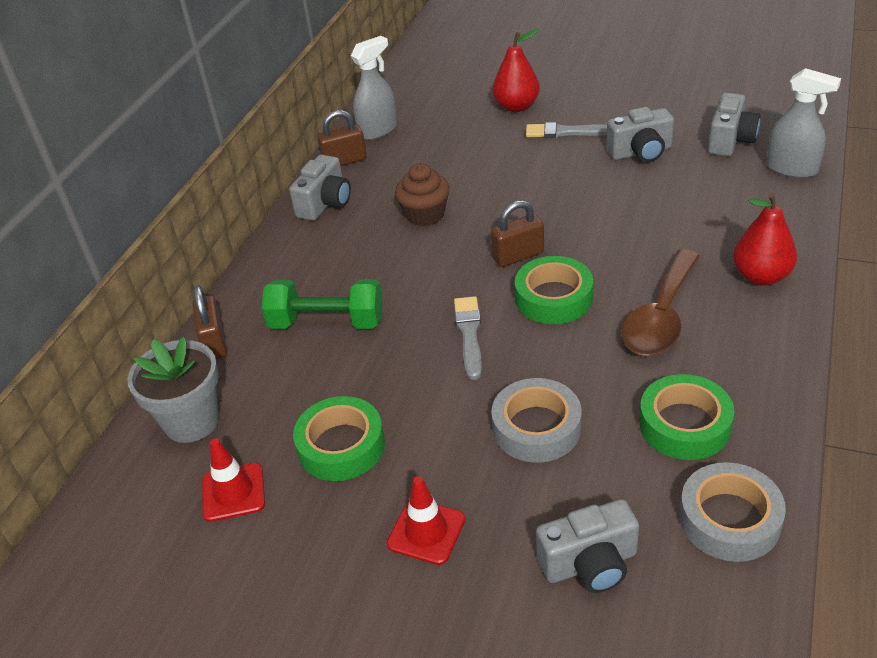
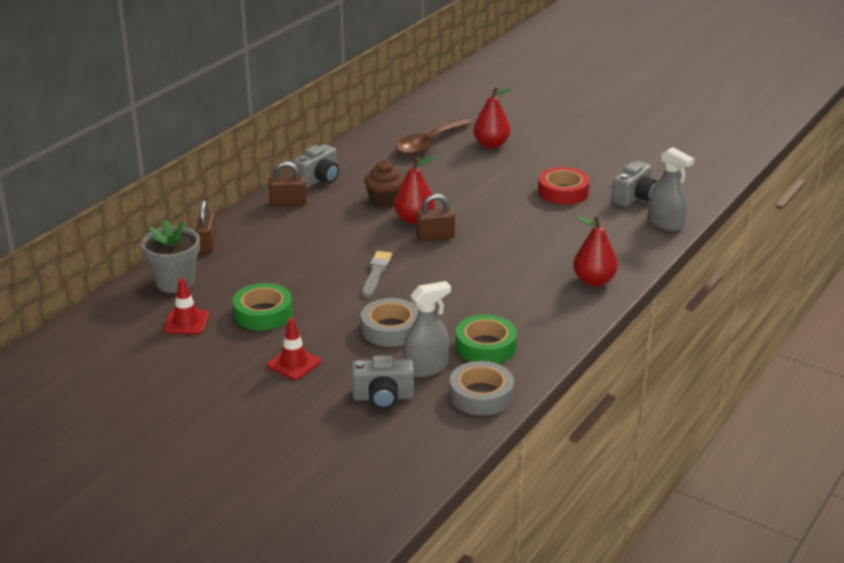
camera: 10 degrees right, 10 degrees down
(327, 322) = (286, 248): green dumbbell -> none
(344, 161) = (346, 155): brown padlock -> brown padlock (288, 203)
(378, 130) = (380, 140): grey spray bottle -> grey spray bottle (426, 368)
(477, 235) = (414, 219): none -> red pear
(553, 298) = (444, 265): green tape -> none
(566, 132) = (517, 168): grey brush -> none
(640, 152) = (563, 192): grey camera -> red tape
(660, 317) = (509, 289): brown spoon -> brown spoon (428, 144)

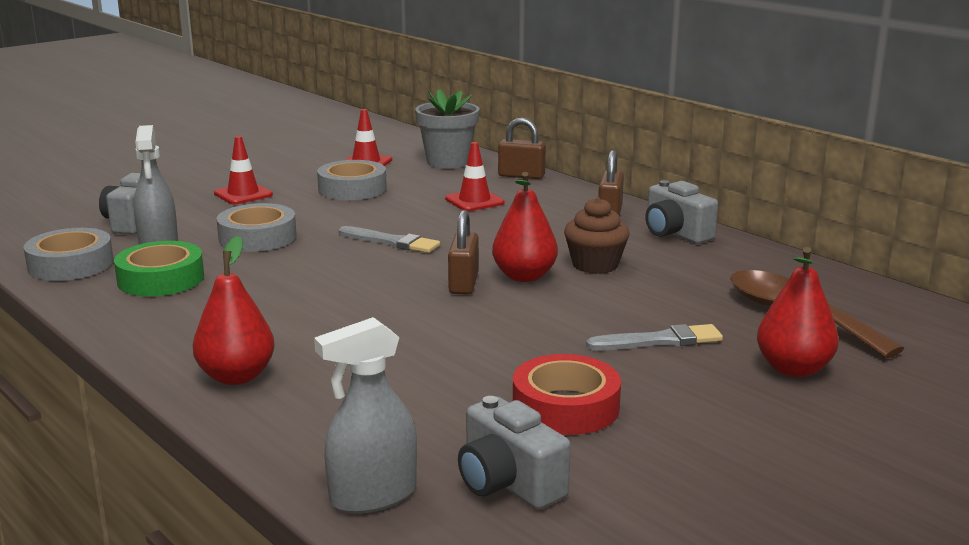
camera: 105 degrees right, 10 degrees down
(263, 313) = (352, 189): green tape -> grey tape
(276, 255) = (474, 201): none -> red traffic cone
(480, 175) = (660, 341): none -> grey brush

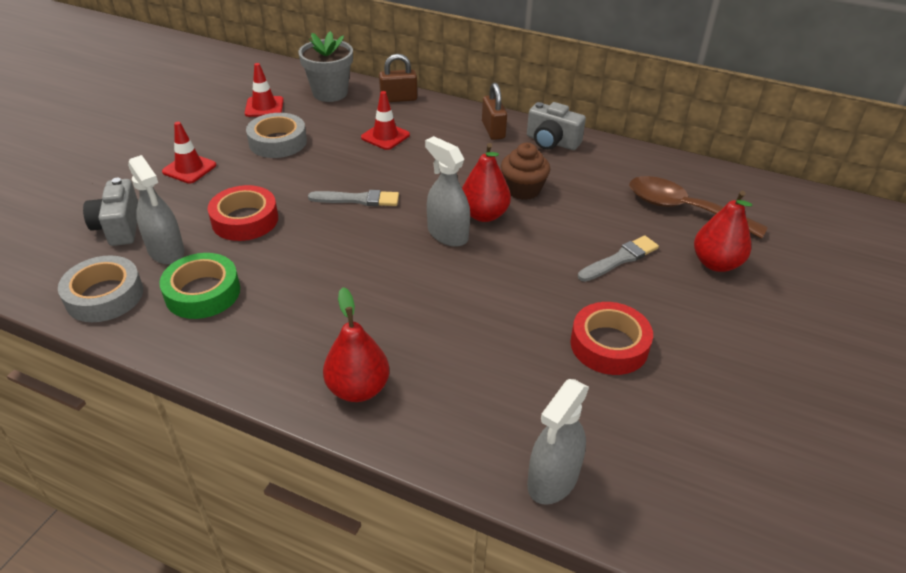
camera: 25 degrees left, 20 degrees up
(257, 237) = (245, 220): grey tape -> red tape
(464, 284) = (447, 234): brown padlock -> grey spray bottle
(508, 483) = (628, 434): grey camera -> none

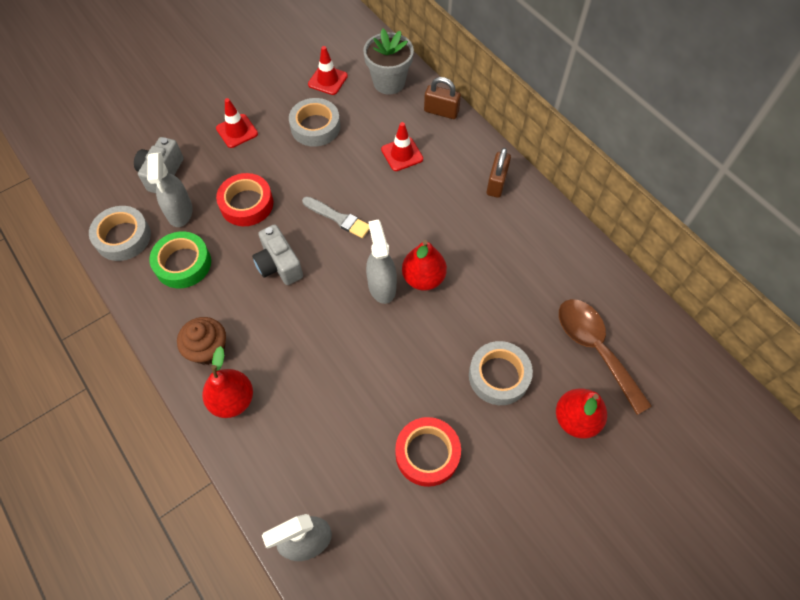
camera: 30 degrees right, 20 degrees up
(523, 189) = (473, 264): brown cupcake -> brown cupcake (208, 349)
(552, 142) = (538, 219): grey camera -> grey camera (279, 265)
(620, 259) = (499, 376): grey brush -> grey tape

